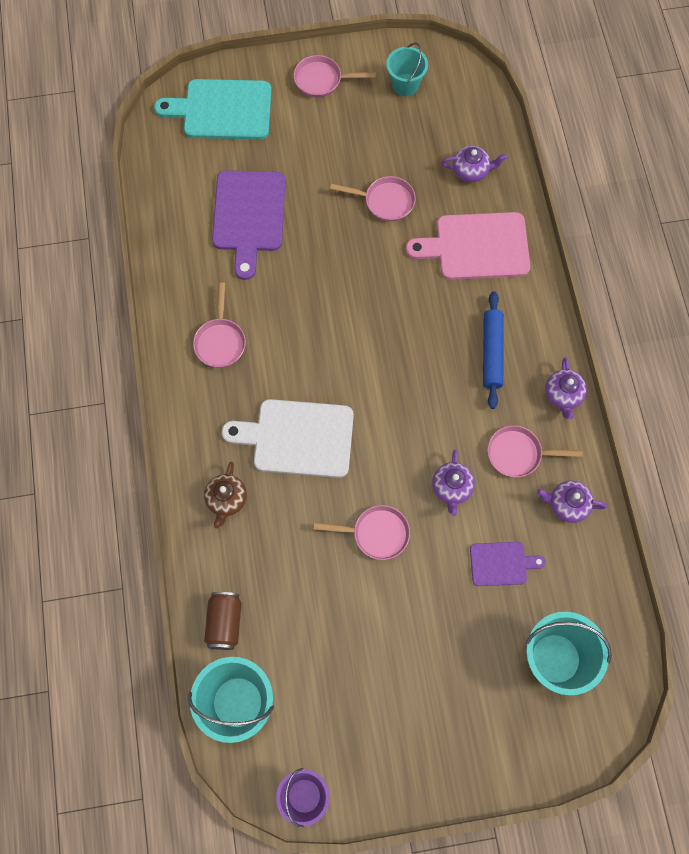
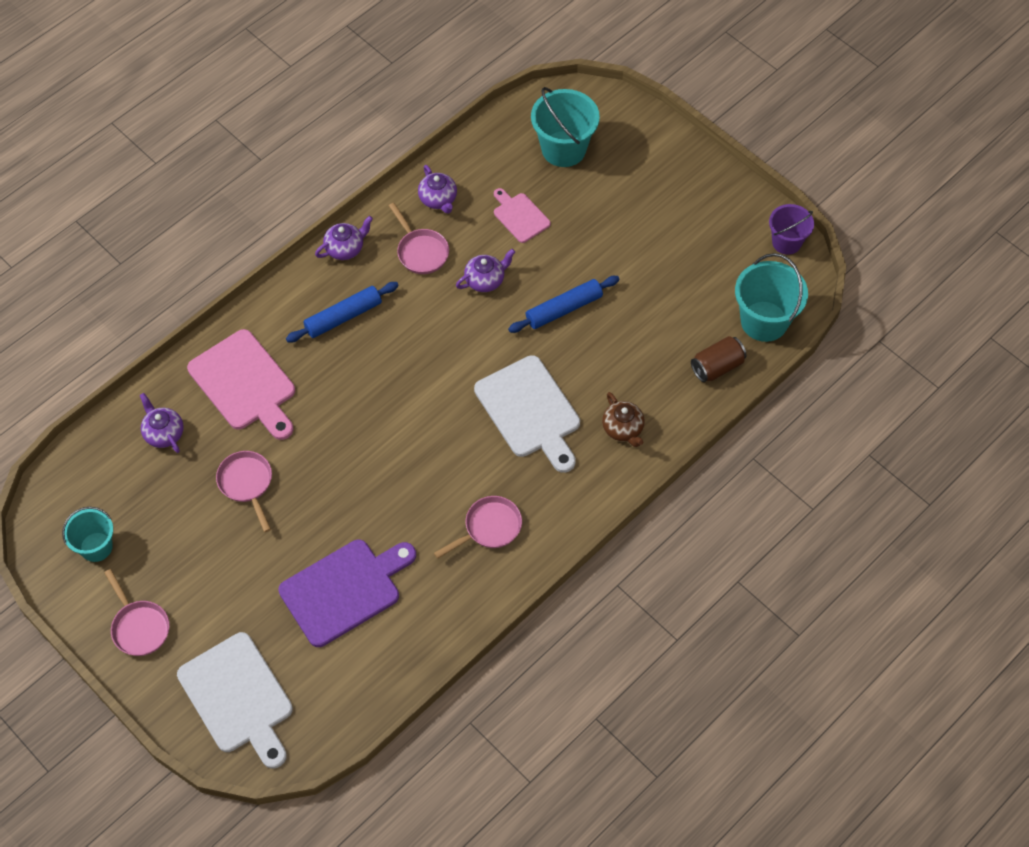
camera: 125 degrees left, 10 degrees down
(222, 110) = (238, 697): turquoise cutting board -> white cutting board
(226, 500) = (623, 429): brown teapot -> brown teapot turned 90 degrees clockwise
(376, 533) = (564, 309): pink pan -> blue rolling pin
(501, 563) = (520, 216): purple cutting board -> pink cutting board

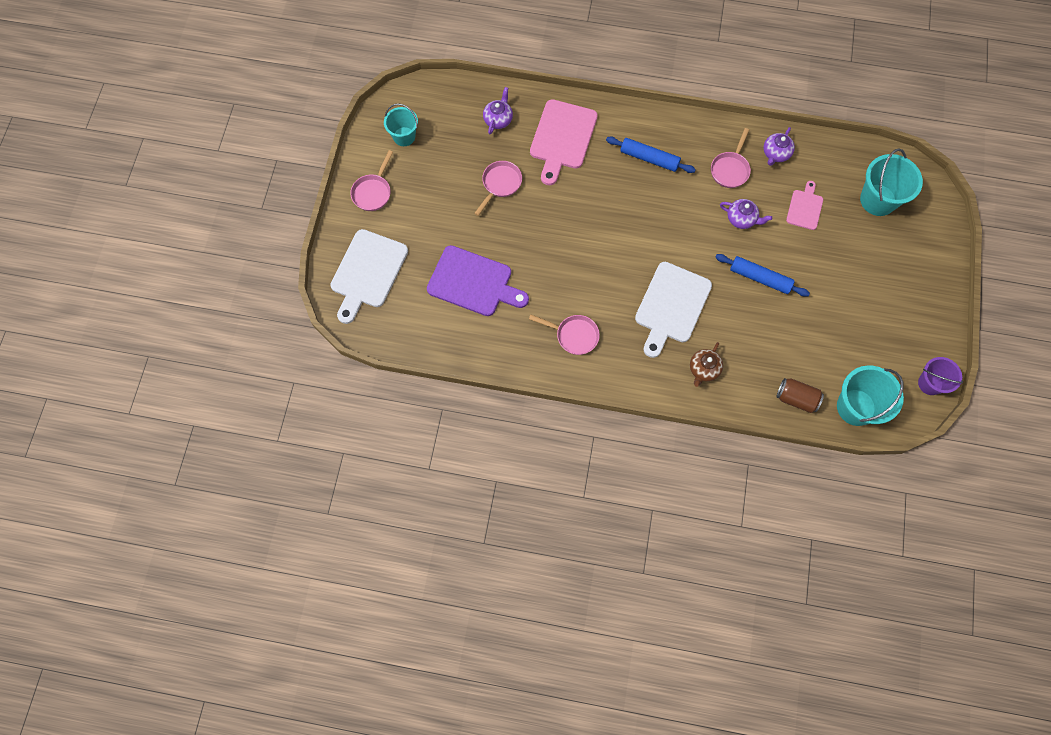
camera: 55 degrees right, 10 degrees up
(345, 248) = (696, 127): purple teapot -> none

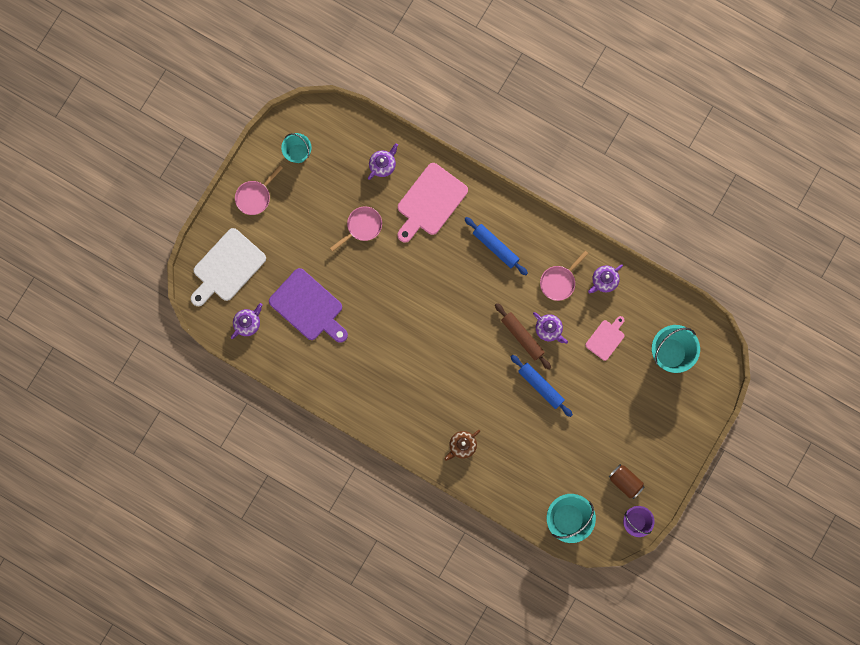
camera: 20 degrees right, 10 degrees up
(412, 322) = (248, 323): none -> purple teapot
(574, 335) = (371, 380): pink pan -> none
(671, 306) = (459, 384): white cutting board -> none
(717, 235) = (522, 337): none -> brown rolling pin
(796, 398) = (524, 495): brown can -> brown can (625, 482)

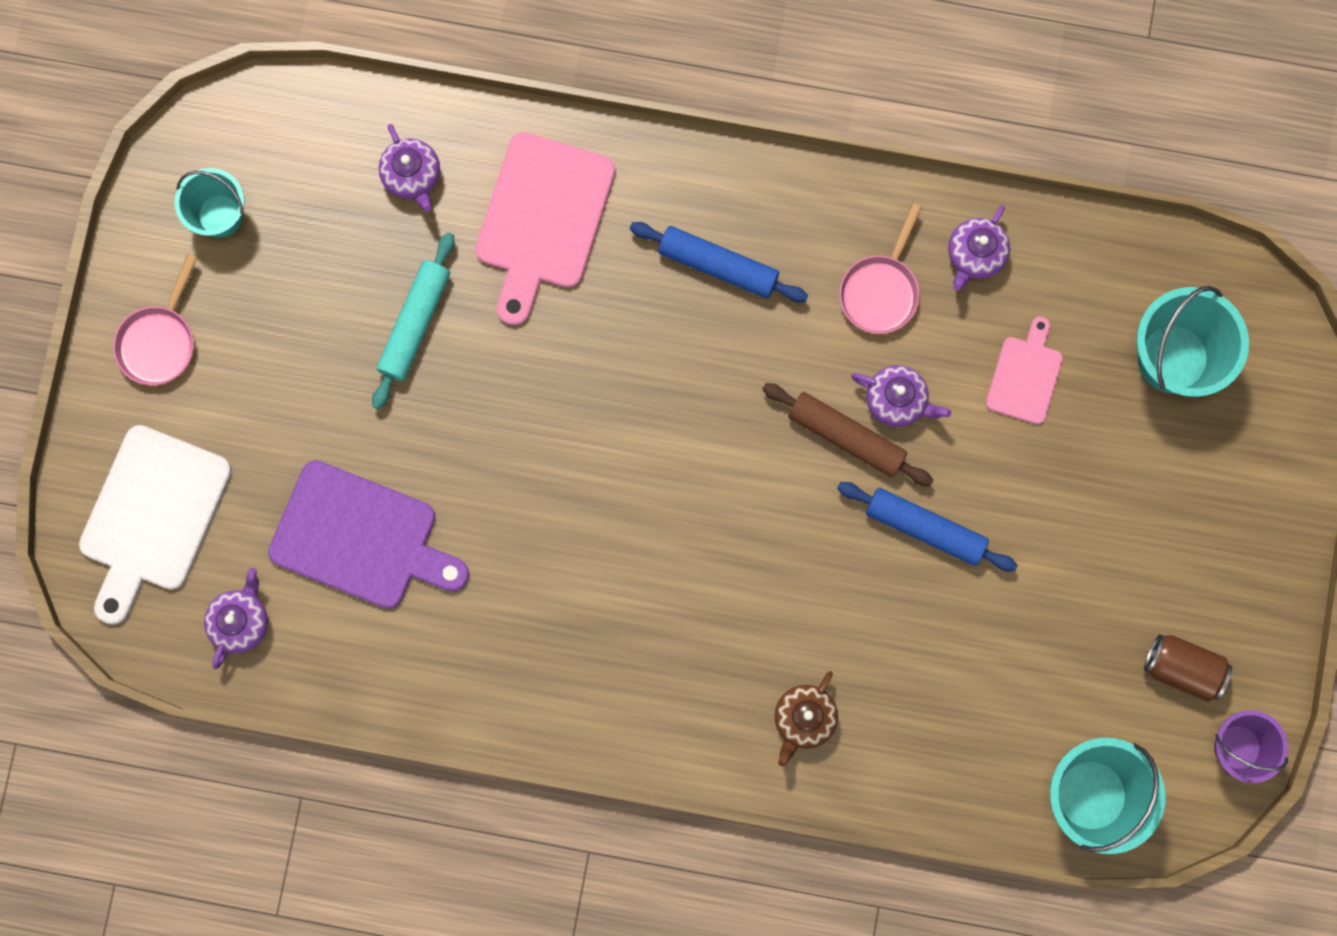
camera: 20 degrees left, 0 degrees up
(362, 226) = (415, 323): pink pan -> turquoise rolling pin
(383, 165) = (412, 176): purple teapot -> purple teapot turned 135 degrees clockwise

